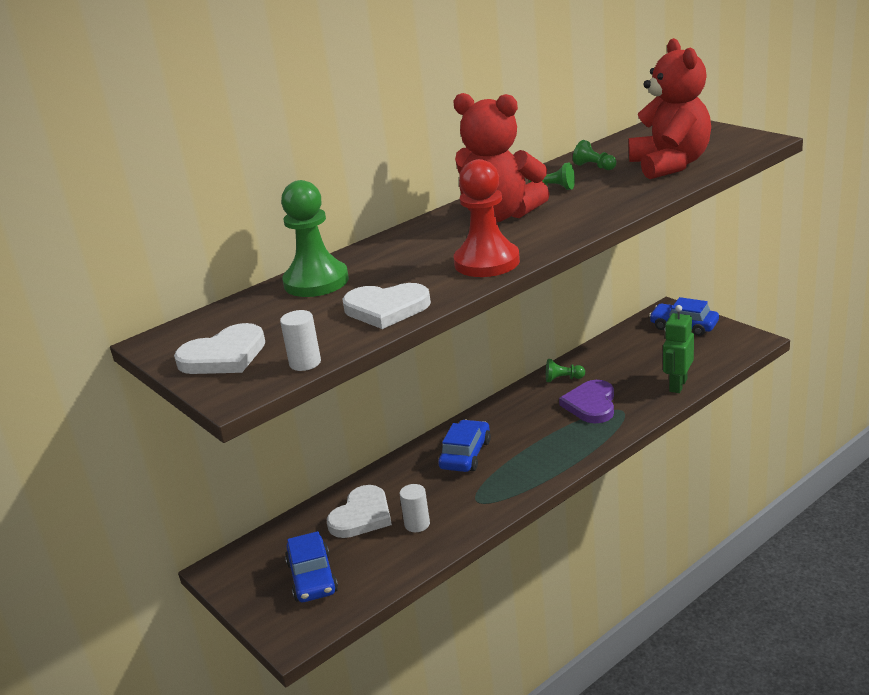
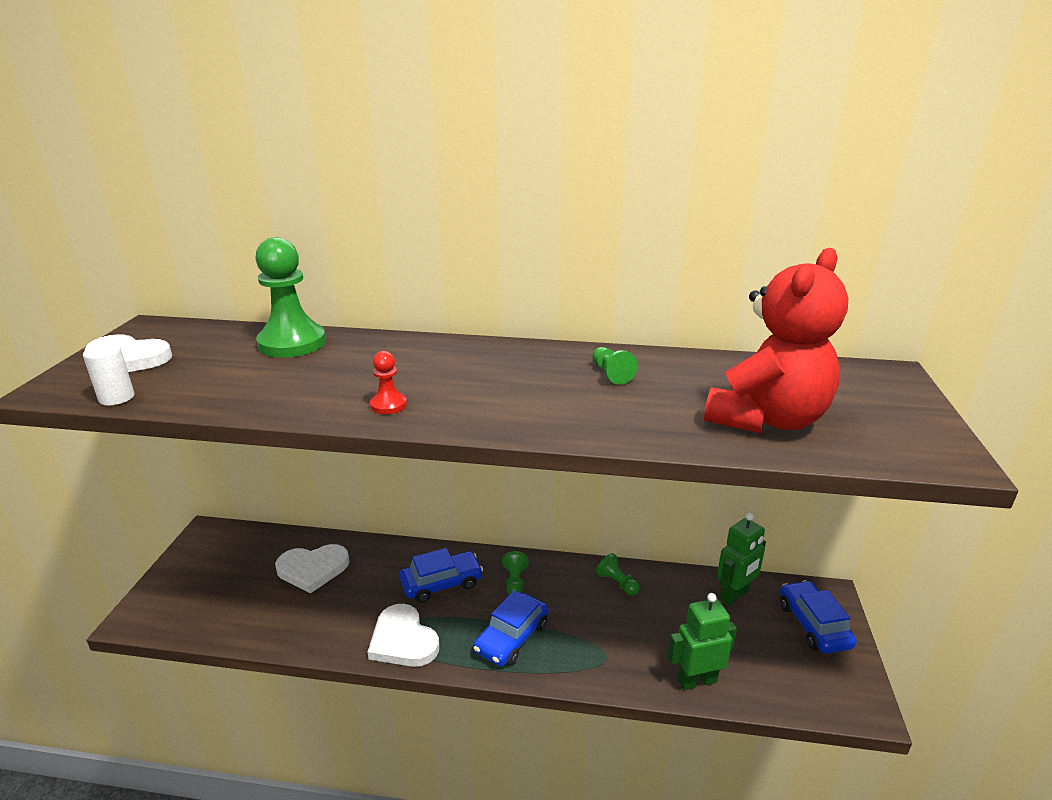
camera: 45 degrees right, 0 degrees up
(312, 577) = (216, 586): blue car -> blue car (511, 637)
(386, 308) = (249, 393): white heart -> white heart (403, 640)
(417, 524) = (319, 609): white cylinder -> none
(487, 262) = (388, 405): red pawn -> red pawn, size x0.47
(500, 215) = (510, 371): red teddy bear -> none
(591, 404) = (594, 627): purple heart -> none
(594, 167) = (696, 376): green pawn -> green pawn (515, 582)
(629, 340) = (734, 595): none -> green robot

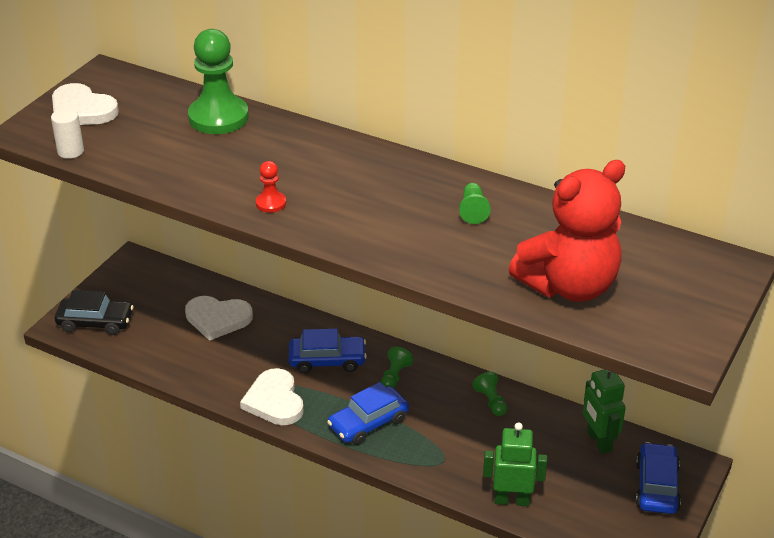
camera: 20 degrees right, 10 degrees up
(175, 605) = (95, 322): none -> black car
(734, 595) = (598, 441): green robot -> green robot turned 90 degrees clockwise

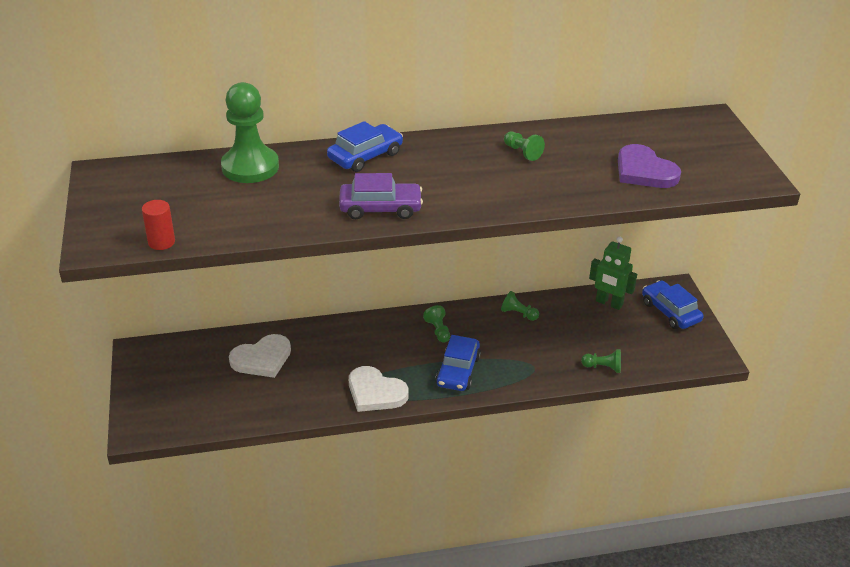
camera: 40 degrees left, 0 degrees up
(70, 151) = (161, 242): white cylinder -> red cylinder
(81, 110) = (123, 208): white heart -> none
(95, 322) = (162, 413): black car -> none
(271, 203) = (380, 208): red pawn -> purple car
(327, 360) = (379, 345): blue car -> blue car (365, 156)
(512, 500) = (603, 367): green robot -> green pawn
(569, 286) = (644, 171): red teddy bear -> purple heart

